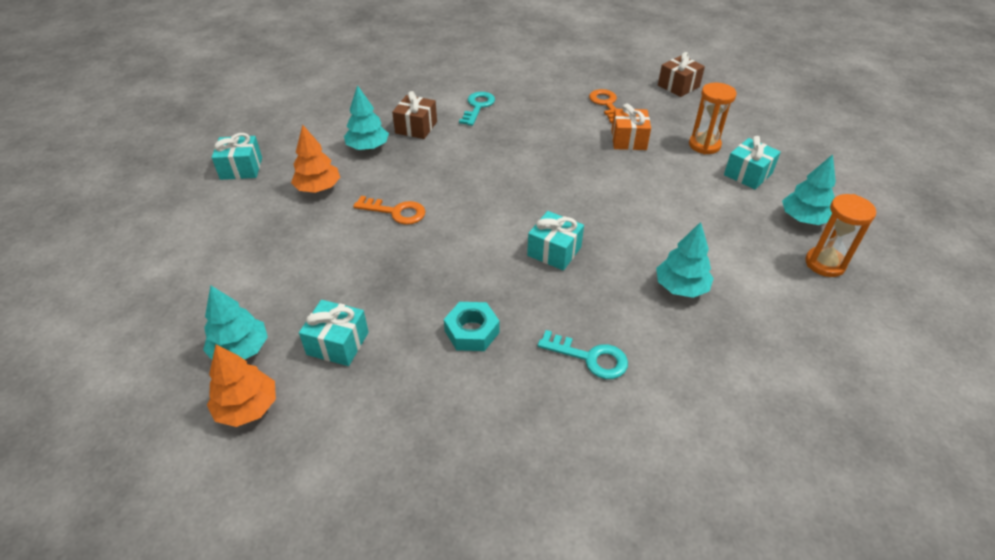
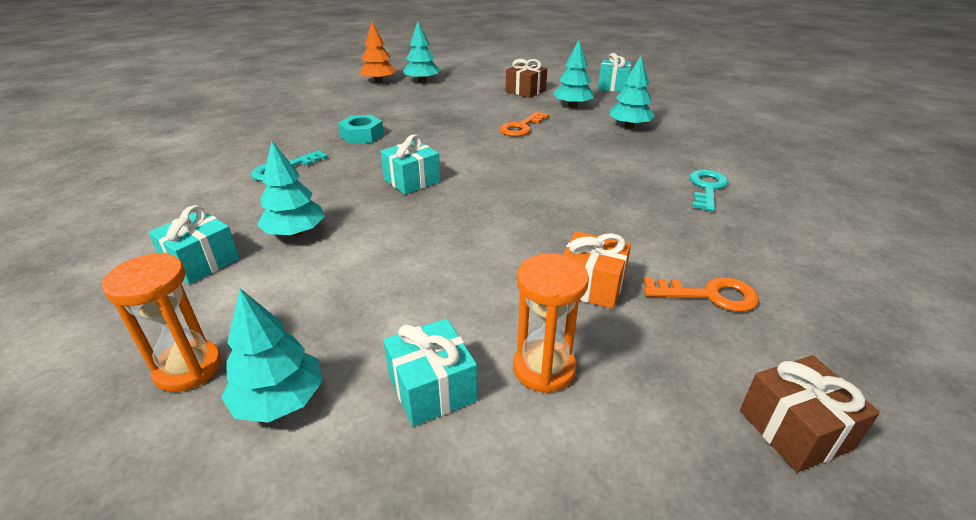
camera: 110 degrees right, 10 degrees down
(318, 188) = (572, 106): orange tree -> turquoise tree
(338, 343) = (399, 101): turquoise gift -> turquoise gift (201, 262)
(416, 127) = (662, 149): brown gift -> brown gift (525, 91)
(478, 107) = (707, 188): turquoise key -> turquoise key turned 105 degrees counterclockwise

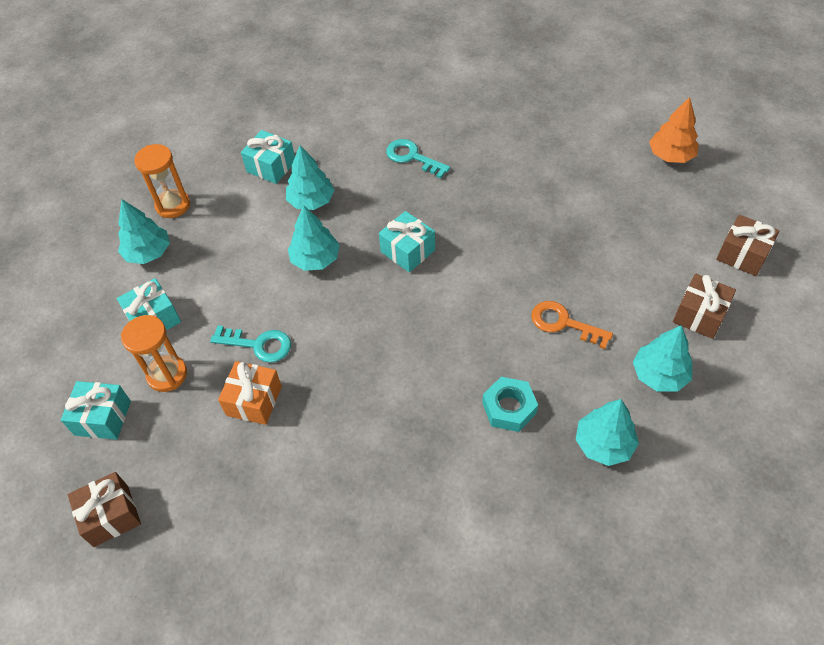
camera: 85 degrees right, 20 degrees up
(362, 135) = (499, 187): turquoise nut -> turquoise nut (509, 408)
(422, 81) = (690, 197): turquoise tree -> turquoise tree (315, 259)
(480, 76) = (742, 255): none -> brown gift
(613, 86) = (770, 428): turquoise gift -> turquoise gift (103, 418)
(707, 188) = (437, 516): turquoise key -> turquoise key (258, 344)
(709, 295) = (244, 487): orange key -> none

